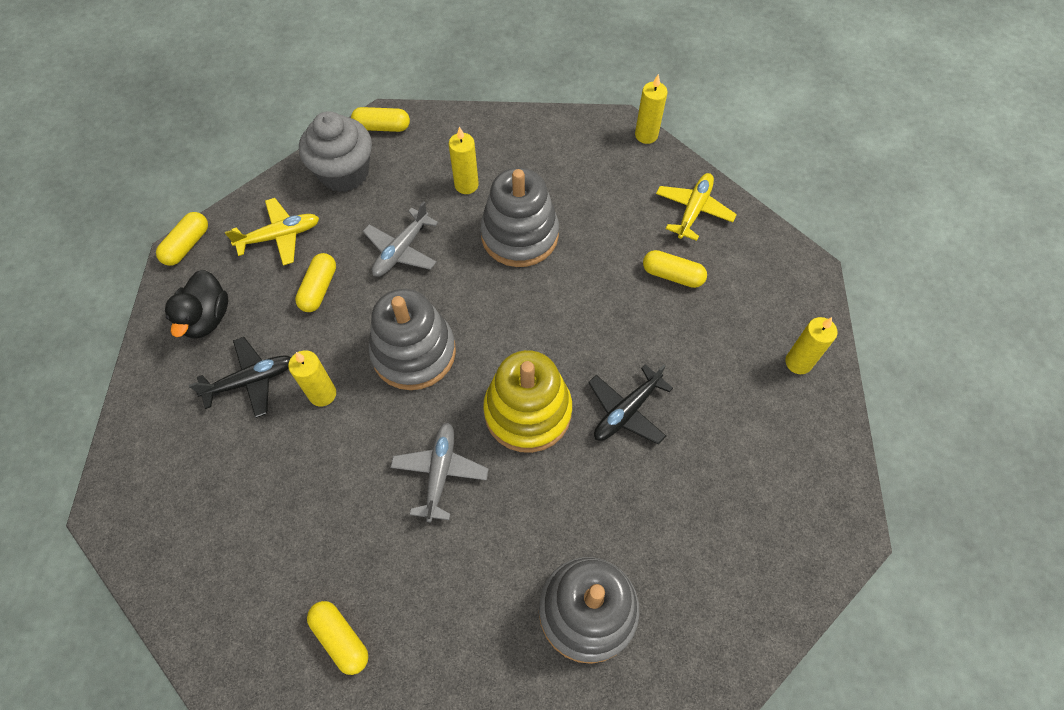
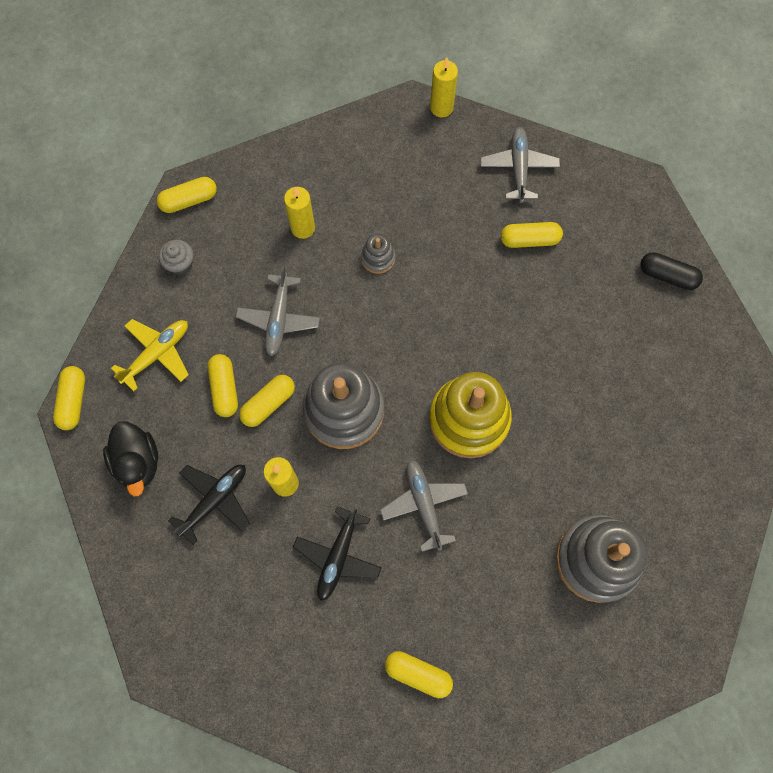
camera: 25 degrees left, 10 degrees up
(344, 173) = (180, 263): grey cupcake -> grey cupcake, size x0.48
(349, 317) = (268, 403): none -> yellow capsule
(519, 235) = (378, 258): grey stacking toy -> grey stacking toy, size x0.45
(626, 411) = (549, 381): black plane -> black plane (338, 556)
(693, 210) = (519, 168): yellow plane -> grey plane
(798, 362) = (667, 276): yellow candle -> black capsule

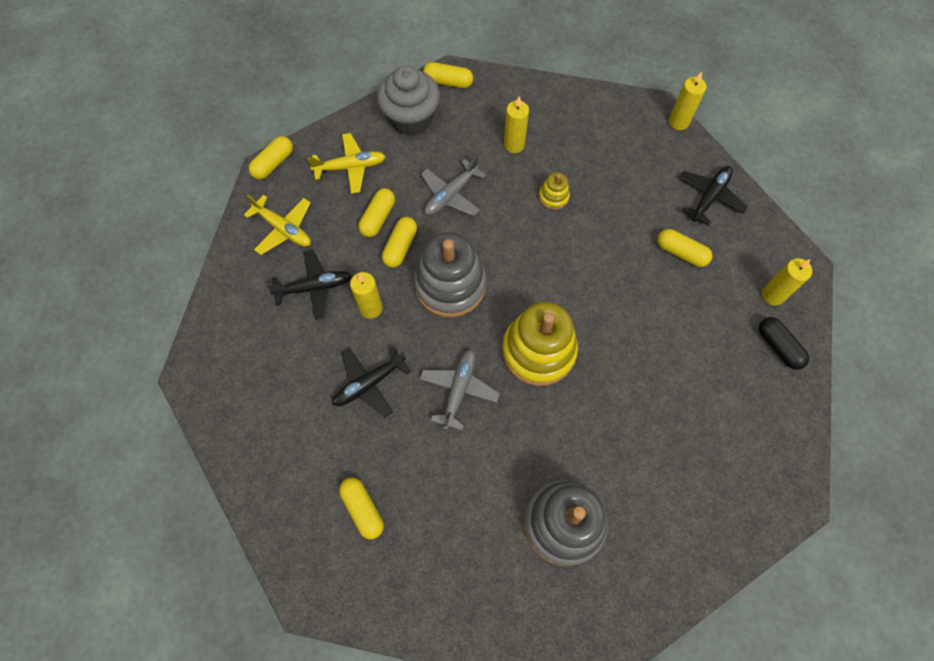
camera: 35 degrees right, 5 degrees down
(138, 462) = (283, 229): black duck -> yellow plane
(180, 263) = (411, 119): grey cupcake -> grey cupcake, size x2.10
(268, 403) = (400, 247): yellow capsule -> yellow capsule turned 60 degrees counterclockwise
(378, 258) = (553, 197): grey stacking toy -> yellow stacking toy
(519, 168) = (709, 197): grey plane -> black plane
(632, 230) = (772, 295): none -> yellow candle

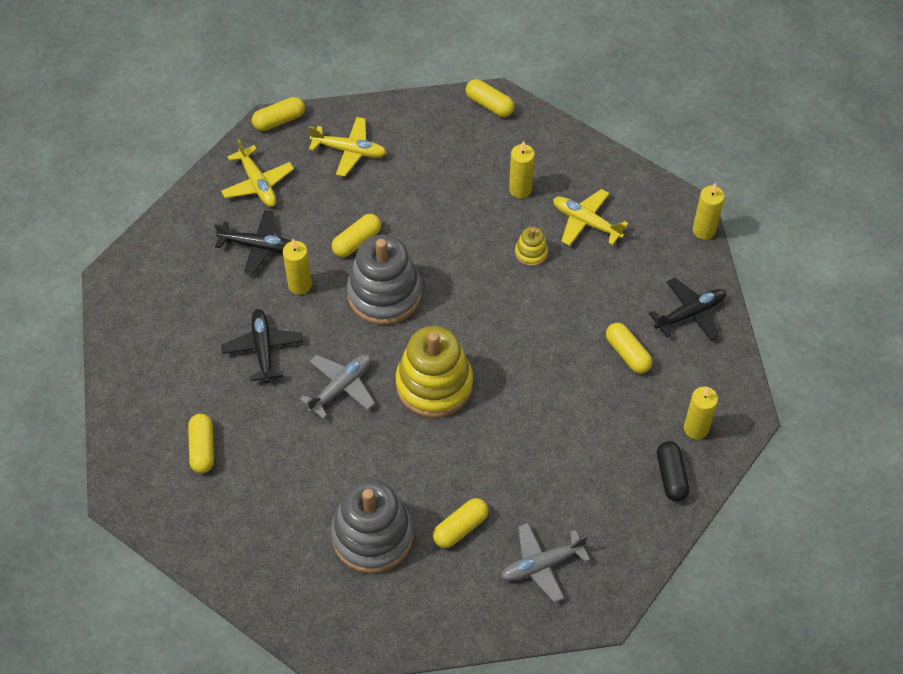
camera: 25 degrees right, 10 degrees down
(369, 384) = (263, 348): black plane -> black plane turned 90 degrees clockwise
(378, 218) = (350, 207): yellow capsule -> yellow capsule (460, 528)
(411, 119) = (432, 127): grey cupcake -> none
(451, 195) = (431, 213): grey plane -> grey plane (541, 565)
(583, 152) = (586, 222): none -> yellow plane

